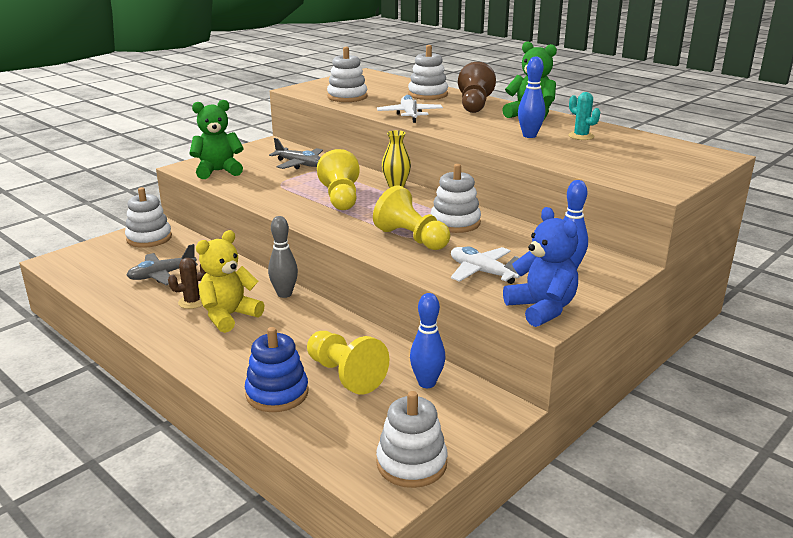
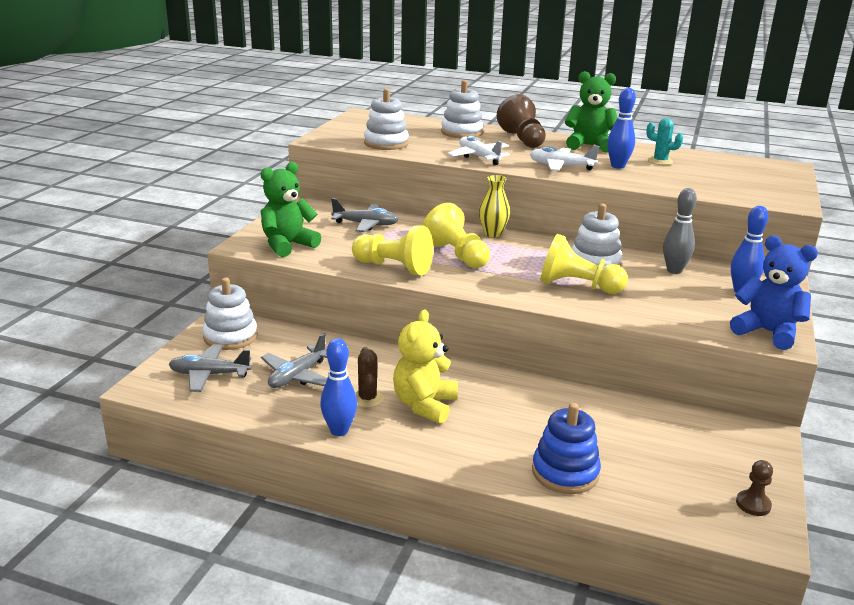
camera: 25 degrees left, 0 degrees up
(104, 262) = (209, 375): none -> grey plane
(192, 302) = (367, 398): brown cactus -> brown cactus turned 45 degrees counterclockwise
(284, 294) = (453, 369): grey bowling pin -> grey bowling pin (674, 270)
(345, 375) = (604, 437): yellow pawn -> yellow pawn (394, 267)
(411, 463) = (753, 504): white stacking toy -> brown pawn
(427, 383) = (681, 426): blue bowling pin -> blue bowling pin (339, 430)
(482, 272) = (679, 308): white plane -> white plane (561, 166)

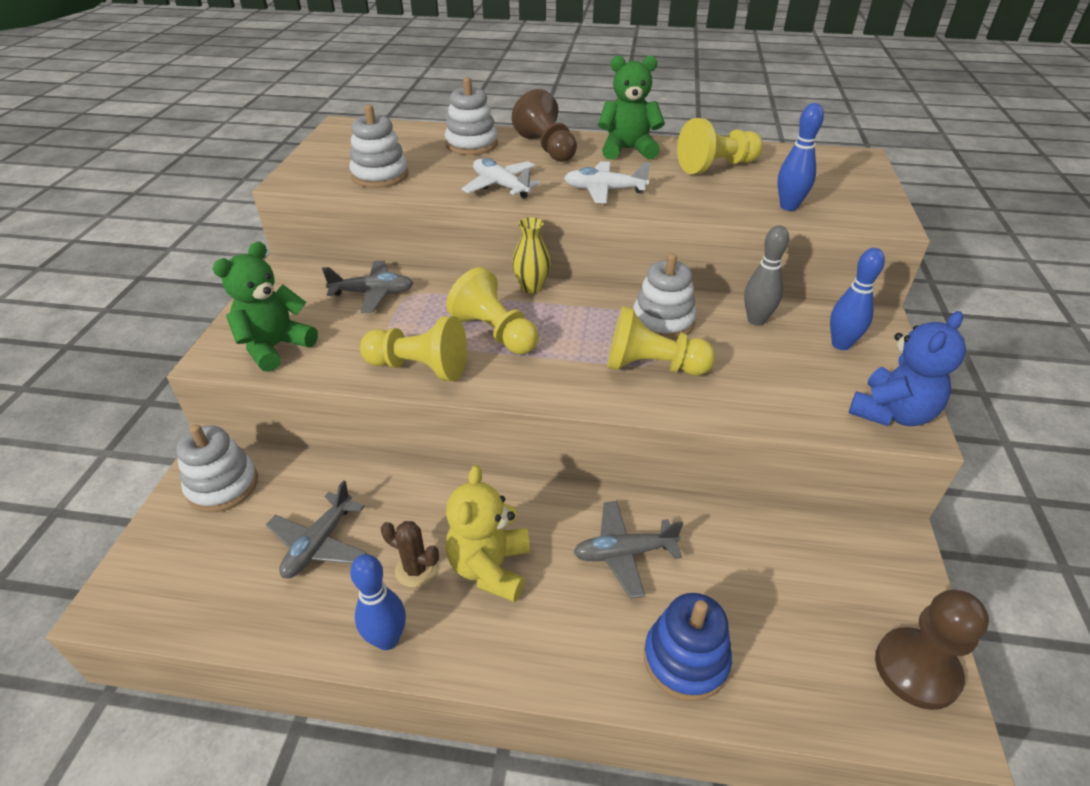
camera: 10 degrees left, 15 degrees up
(209, 375) = (200, 563): grey plane -> grey plane (624, 553)
(367, 398) = (416, 569): brown cactus -> brown cactus turned 45 degrees counterclockwise
(618, 166) = (670, 181): blue bowling pin -> blue bowling pin (788, 206)
(660, 161) = (716, 166): turquoise cactus -> yellow pawn
(753, 504) = (916, 669): brown pawn -> brown pawn, size x1.94
(767, 332) = (891, 413): blue teddy bear -> blue teddy bear turned 105 degrees clockwise

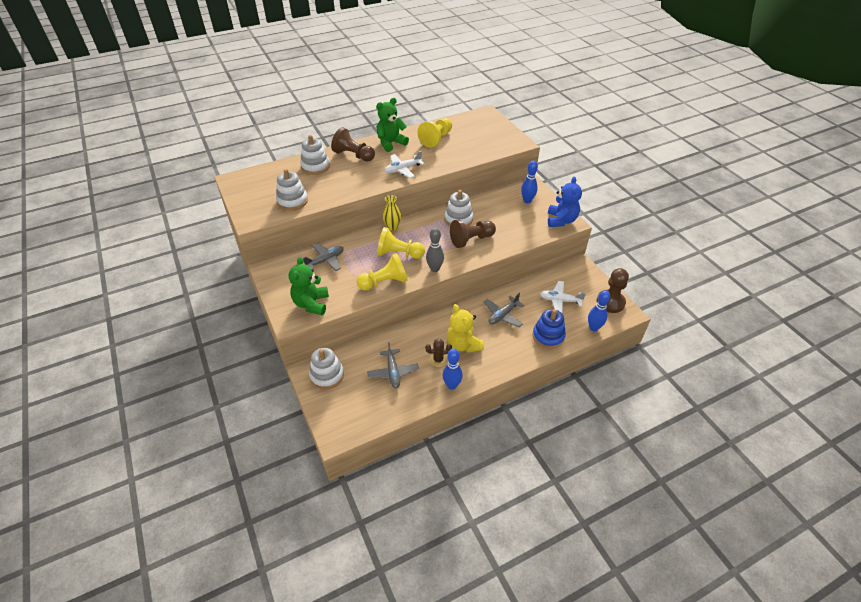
camera: 35 degrees left, 5 degrees up
(501, 186) = (356, 185): white plane -> white plane (560, 300)
(652, 366) = (471, 240): yellow pawn -> brown pawn
(756, 320) = (491, 203): grey bowling pin -> grey bowling pin (435, 269)
(788, 206) = (481, 149): blue bowling pin -> blue bowling pin (593, 328)

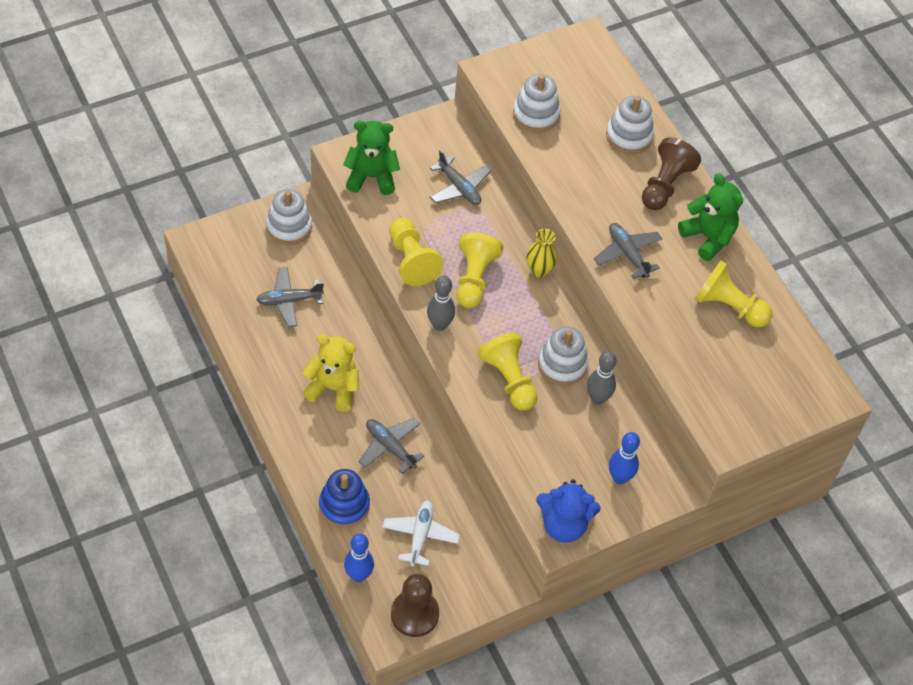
camera: 85 degrees right, 10 degrees up
(403, 169) = (627, 254): white plane -> grey plane
(438, 360) = (307, 355): brown cactus -> none
(452, 385) = (261, 369): blue bowling pin -> none
(463, 344) = (333, 388): yellow teddy bear -> yellow teddy bear turned 45 degrees clockwise
(471, 240) = (509, 379): brown pawn -> yellow pawn
(479, 207) = (597, 398): none -> grey bowling pin

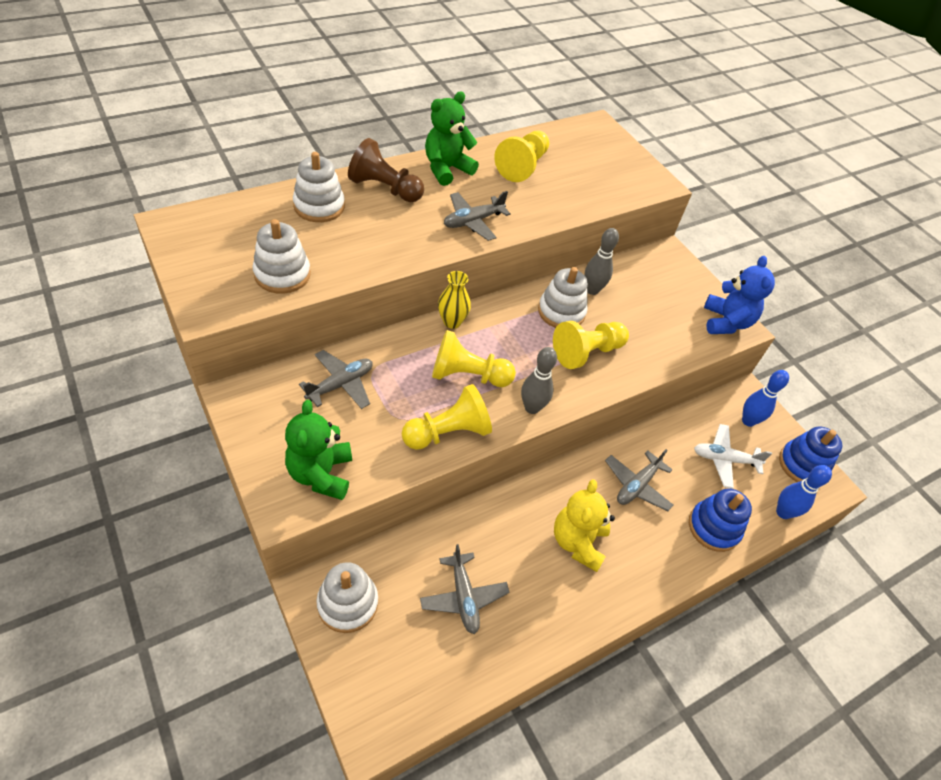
camera: 95 degrees left, 5 degrees down
(414, 614) = (802, 464): brown pawn -> blue stacking toy
(619, 477) = (668, 282): blue bowling pin -> blue bowling pin (748, 421)

